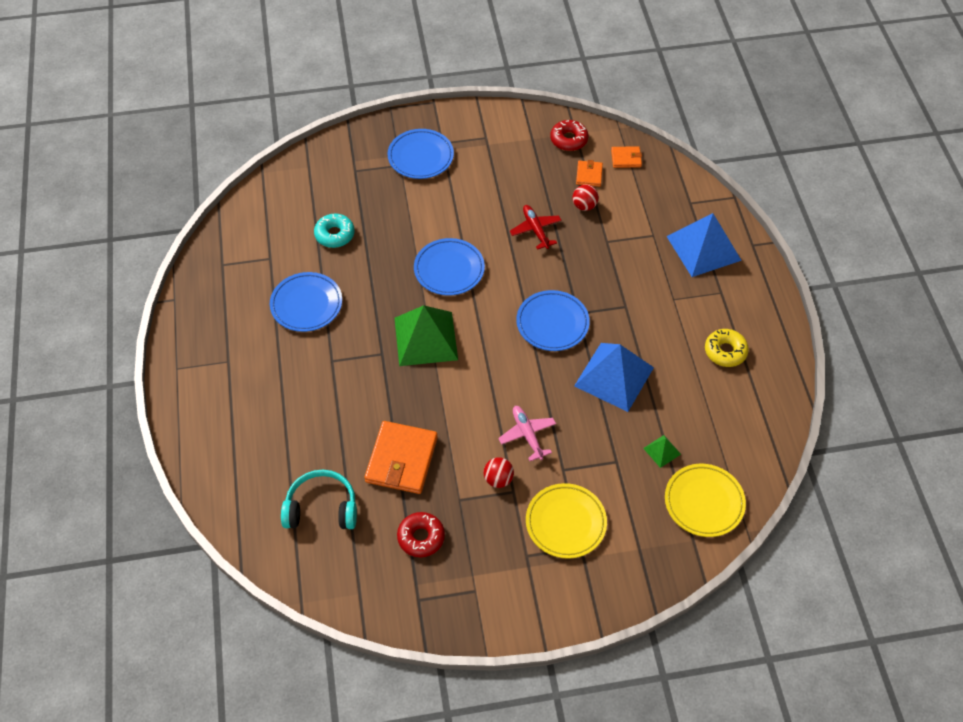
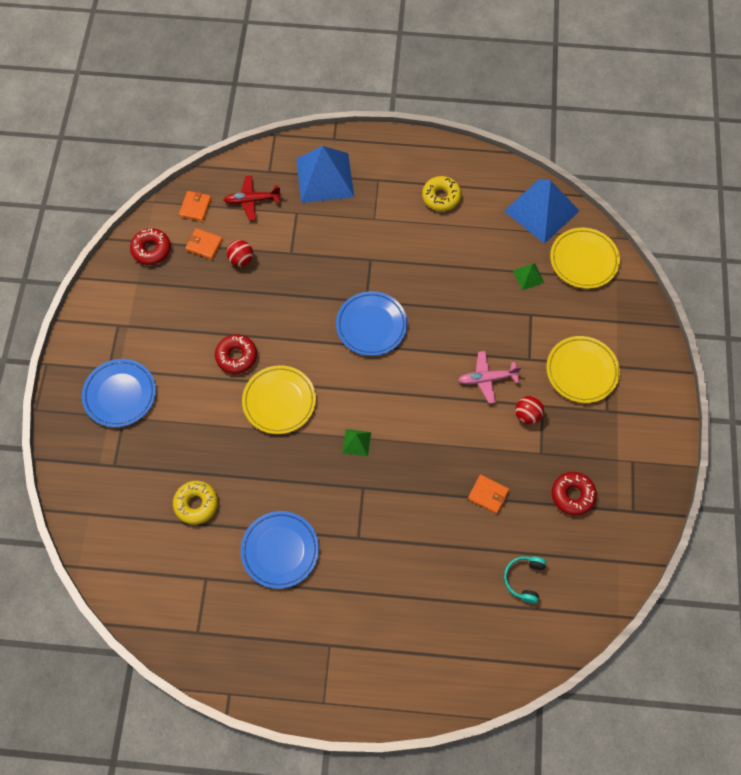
camera: 75 degrees left, 10 degrees up
(321, 508) = (524, 579): turquoise headphones -> turquoise headphones, size x0.62
(334, 234) = (196, 504): turquoise donut -> yellow donut
(402, 460) = (488, 494): orange wallet -> orange wallet, size x0.50
(425, 338) = (356, 442): green pyramid -> green pyramid, size x0.44
(449, 269) = (279, 401): blue plate -> yellow plate
(483, 227) = (236, 356): none -> red donut
(535, 230) = (256, 310): red plane -> red plane (252, 200)
(614, 376) = (444, 291): blue pyramid -> blue pyramid (541, 210)

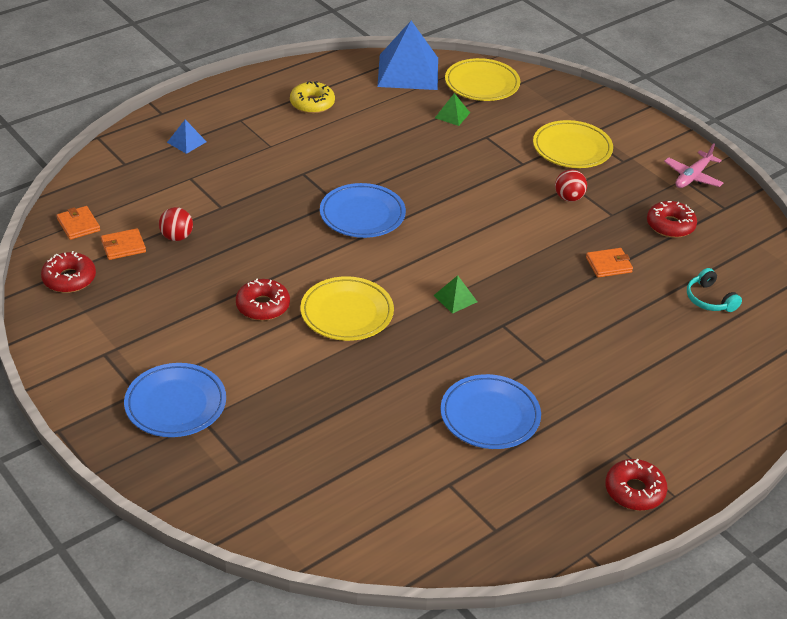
camera: 45 degrees left, 25 degrees down
(196, 504) = (365, 436): yellow donut -> none
(252, 200) = (133, 191): red plane -> none
(304, 678) = (634, 491): none -> red donut
(325, 177) = (186, 142): blue pyramid -> blue pyramid, size x0.44
(487, 379) = (507, 194): pink plane -> pink plane (692, 176)

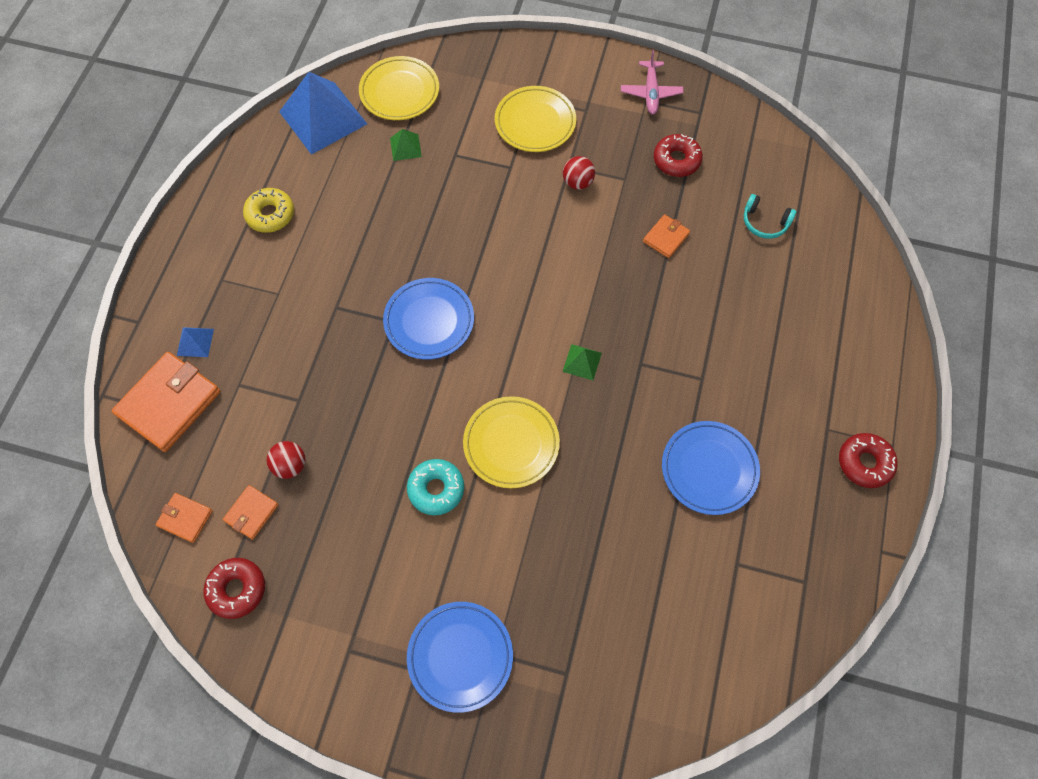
camera: 35 degrees left, 25 degrees up
(134, 163) = (169, 403): none -> orange wallet
(263, 306) = (436, 489): red donut -> turquoise donut

